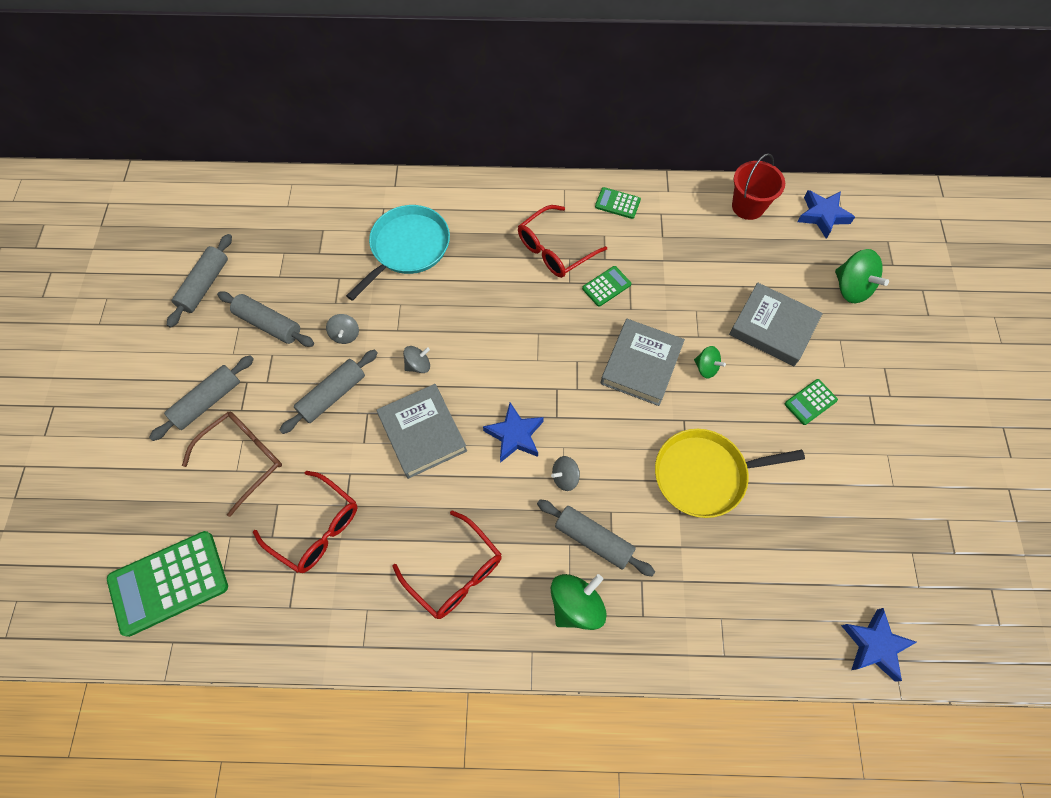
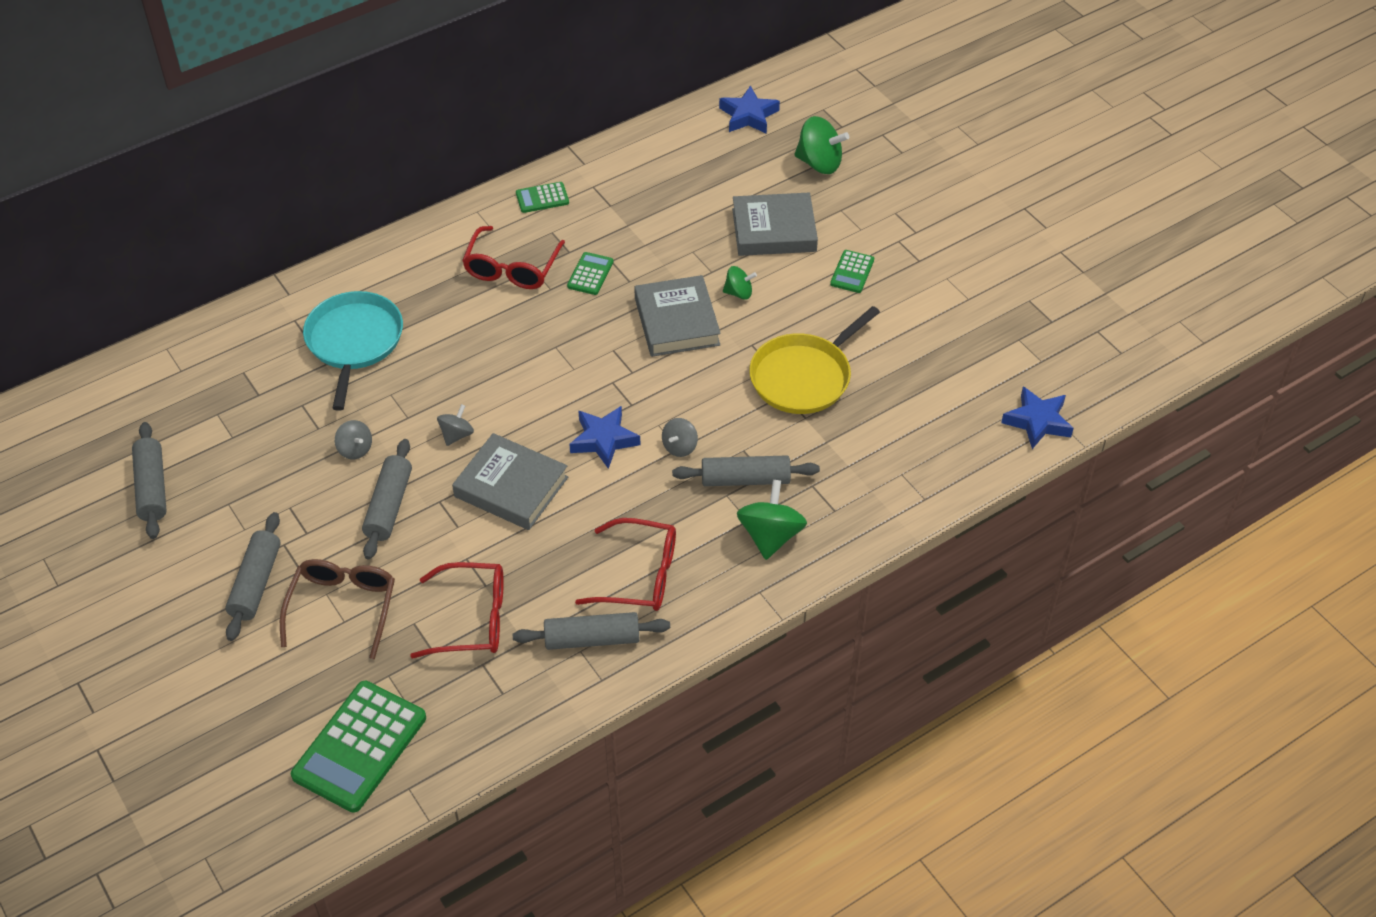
camera: 35 degrees left, 15 degrees down
(269, 324) = (261, 483): grey rolling pin -> grey rolling pin (592, 639)
(748, 206) = (672, 140): red bucket -> none

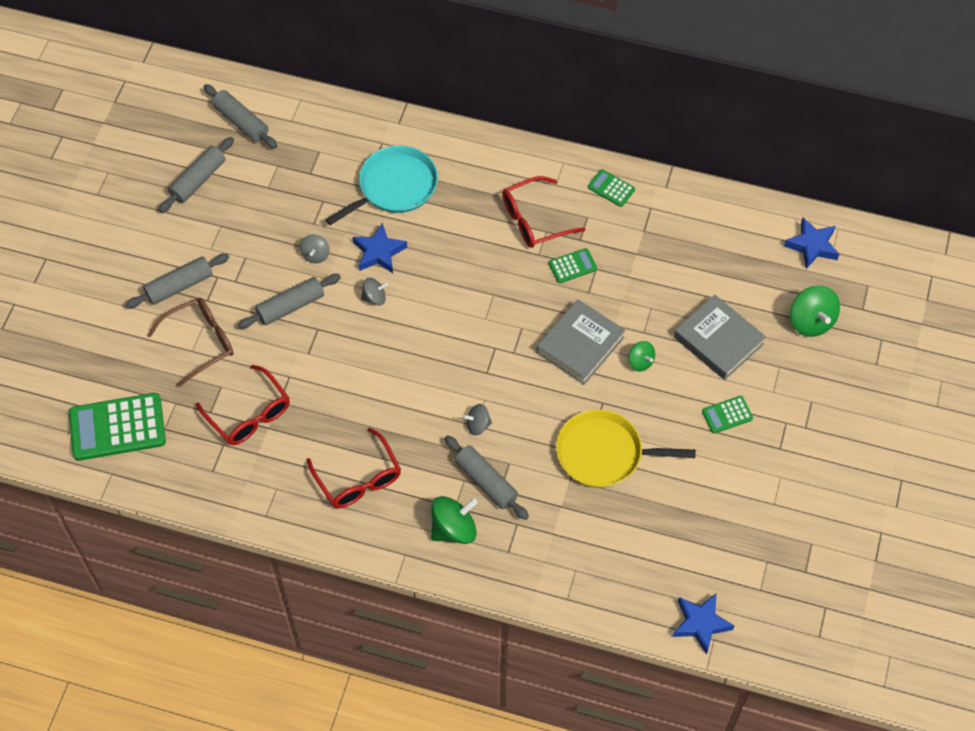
camera: 50 degrees right, 10 degrees up
(511, 487) = (362, 358): grey book -> none
(592, 639) = (290, 488): grey rolling pin -> grey rolling pin (241, 122)
(604, 440) = (444, 379): blue star -> blue star (379, 252)

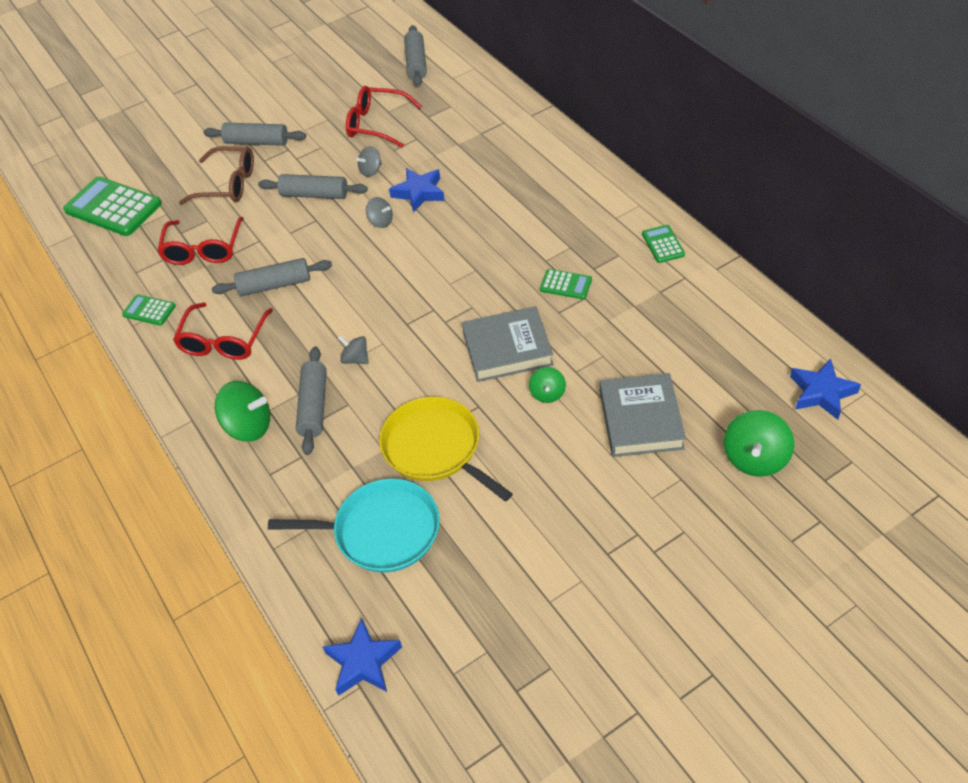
camera: 45 degrees right, 10 degrees down
(198, 180) = (346, 84): grey rolling pin -> grey rolling pin (275, 285)
(394, 187) = (480, 155): turquoise pan -> turquoise pan (381, 531)
(534, 220) = (569, 234): red glasses -> red glasses (377, 124)
(727, 415) = (584, 489): green calculator -> green calculator (149, 310)

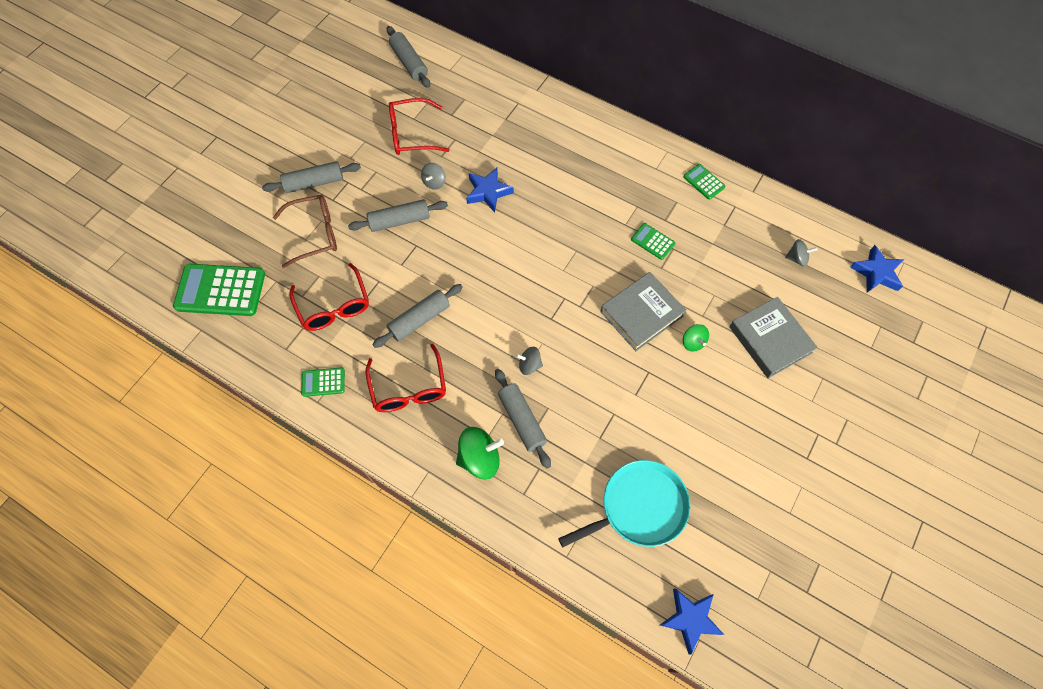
camera: 30 degrees left, 15 degrees up
(381, 221) = (473, 230): grey spinning top -> grey spinning top (797, 258)
(435, 448) = (638, 421): yellow pan -> none
(565, 285) = (652, 241): green calculator -> green calculator turned 135 degrees counterclockwise
(755, 458) = (861, 342): green spinning top -> none

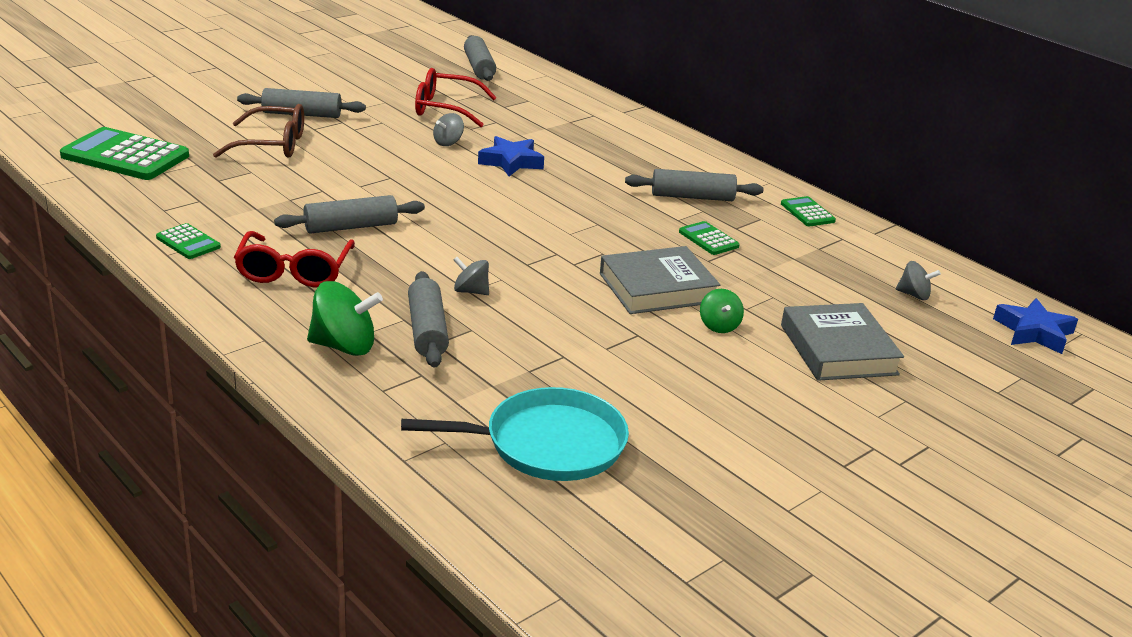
camera: 15 degrees right, 35 degrees down
(323, 382) = (188, 242): green calculator -> green calculator turned 150 degrees counterclockwise
(334, 306) = (251, 195): red glasses -> none
(399, 220) = (384, 157): grey rolling pin -> grey rolling pin (692, 197)
(690, 619) = (559, 571): blue star -> none

